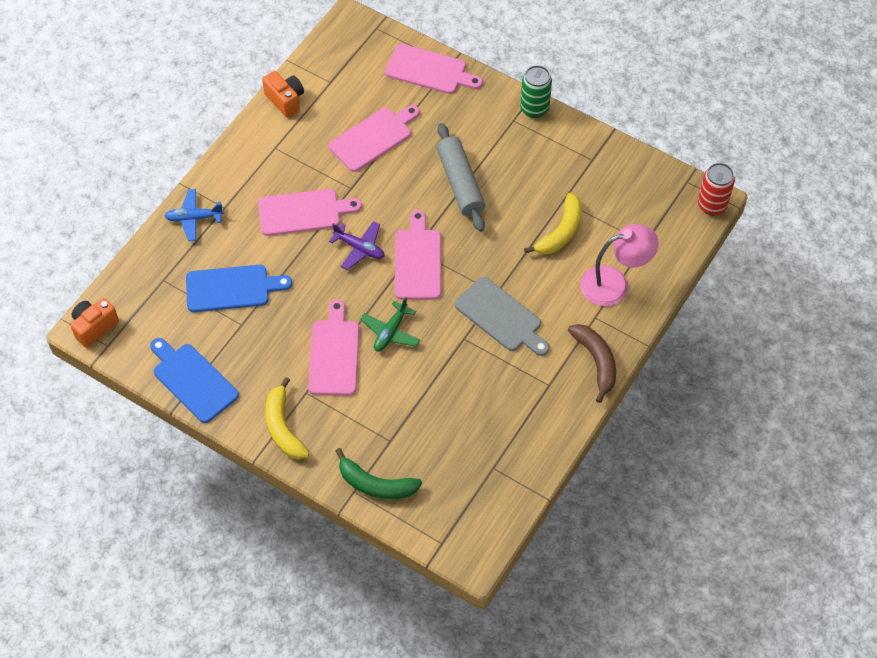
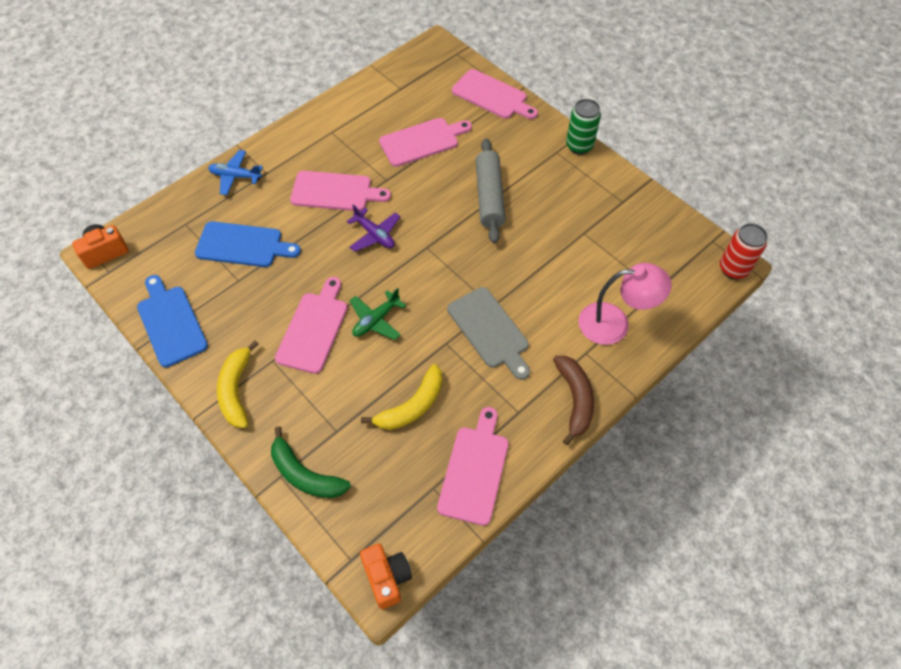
camera: 15 degrees right, 0 degrees up
(285, 100) = (356, 95): orange camera -> orange camera (387, 577)
(417, 261) = (425, 258): pink cutting board -> pink cutting board (474, 470)
(561, 232) = (573, 261): yellow banana -> yellow banana (412, 406)

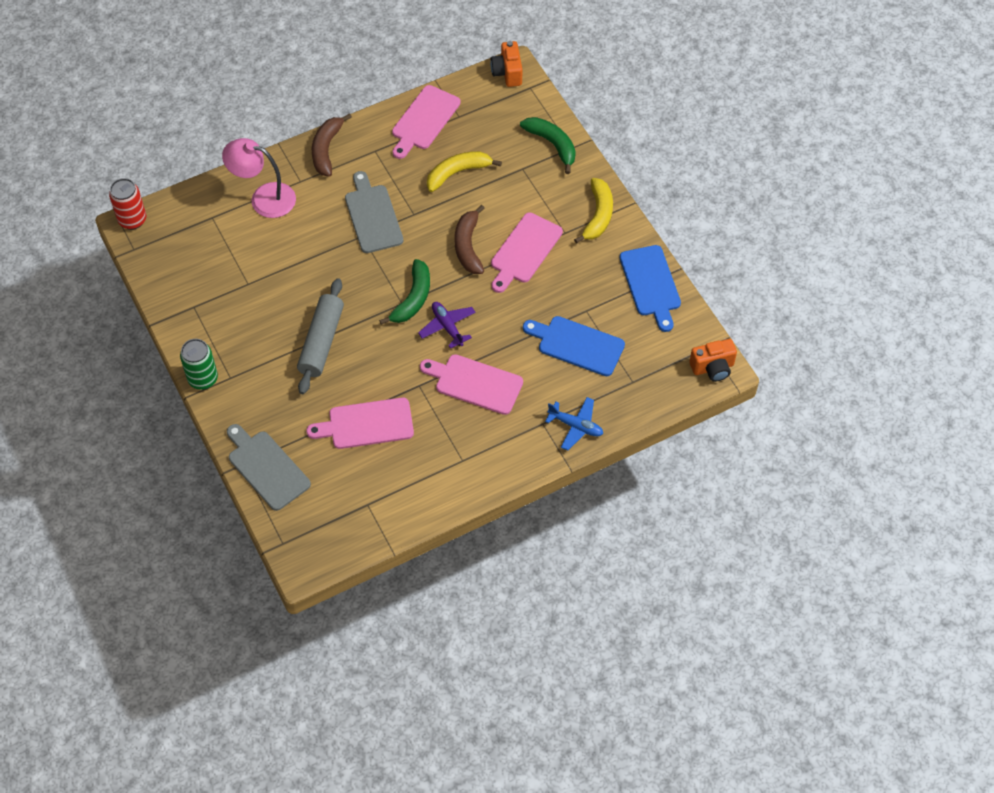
camera: 165 degrees left, 0 degrees up
(376, 320) = (468, 246): green plane -> brown banana
(417, 254) = (413, 298): none -> green banana
(492, 96) = (266, 468): pink cutting board -> grey cutting board

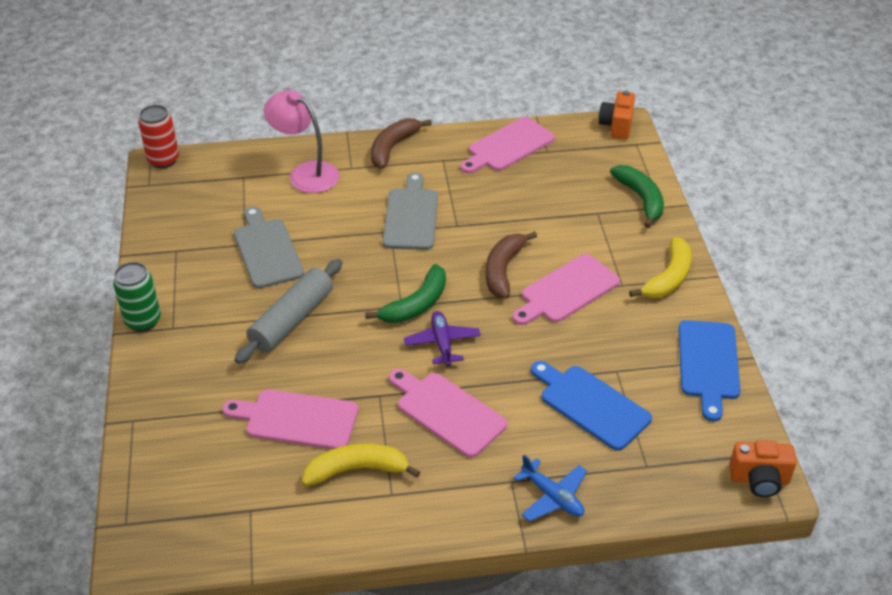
camera: 20 degrees right, 15 degrees down
(266, 468) = (156, 432): grey cutting board -> grey cutting board (267, 250)
(457, 173) = (523, 200): yellow banana -> yellow banana (356, 469)

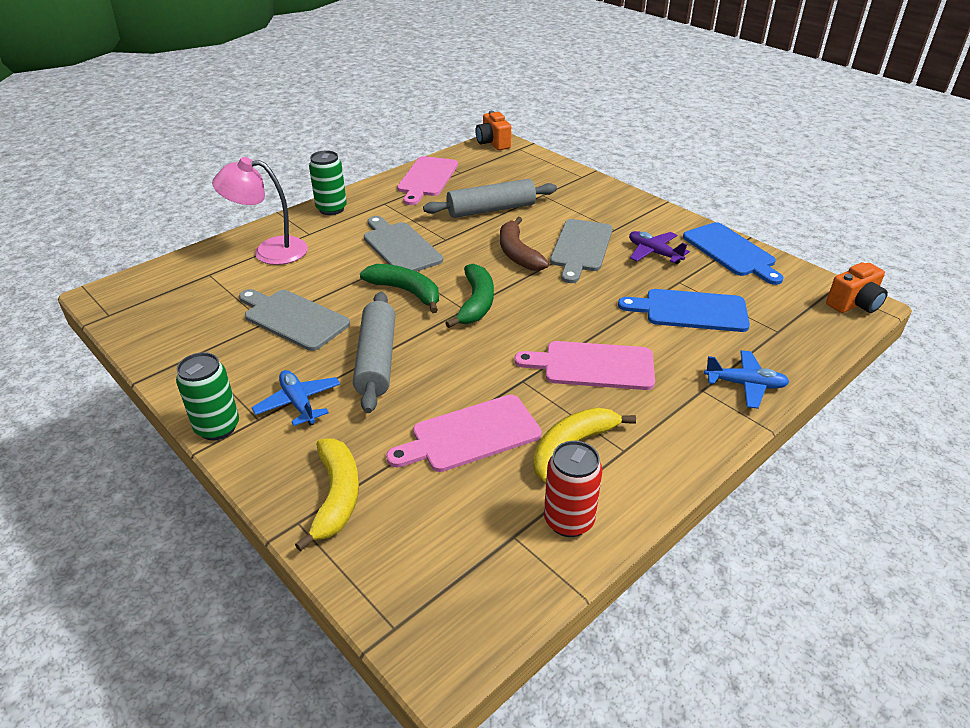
camera: 35 degrees left, 5 degrees down
(163, 160) = (107, 290): red can -> red can (568, 520)
(208, 329) = (299, 403): none -> blue plane
(393, 147) = (331, 209): brown banana -> green can
(442, 343) = (530, 320): purple plane -> purple plane (654, 253)
(530, 209) = (491, 209): none -> grey rolling pin
(566, 291) = (581, 248): pink cutting board -> grey cutting board
(641, 199) = (562, 177): green banana -> green banana (406, 291)
(668, 278) = (639, 213): yellow banana -> yellow banana (336, 496)

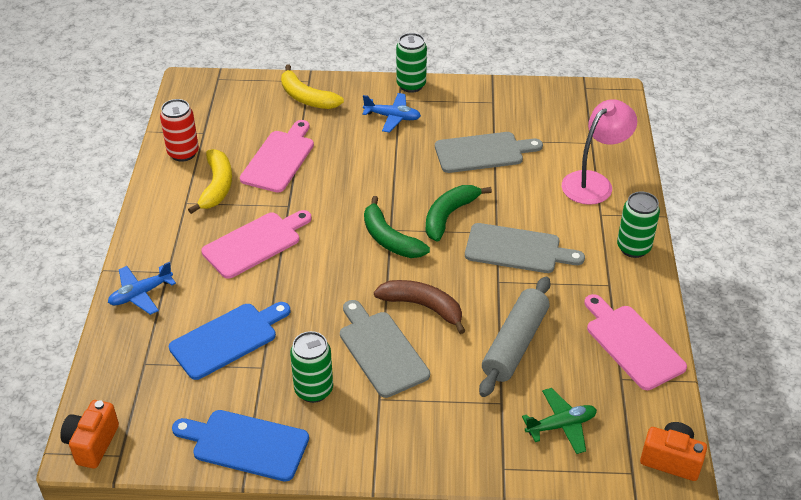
camera: 135 degrees right, 5 degrees up
(376, 360) = (391, 162): grey rolling pin -> none
(406, 291) = (449, 216): green banana -> green banana turned 135 degrees clockwise
(525, 174) = (561, 425): none -> green plane
(654, 253) = (313, 390): purple plane -> green can

